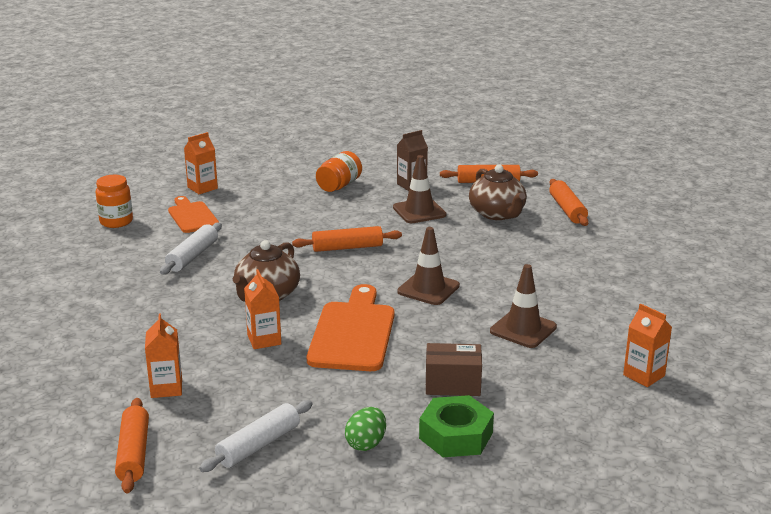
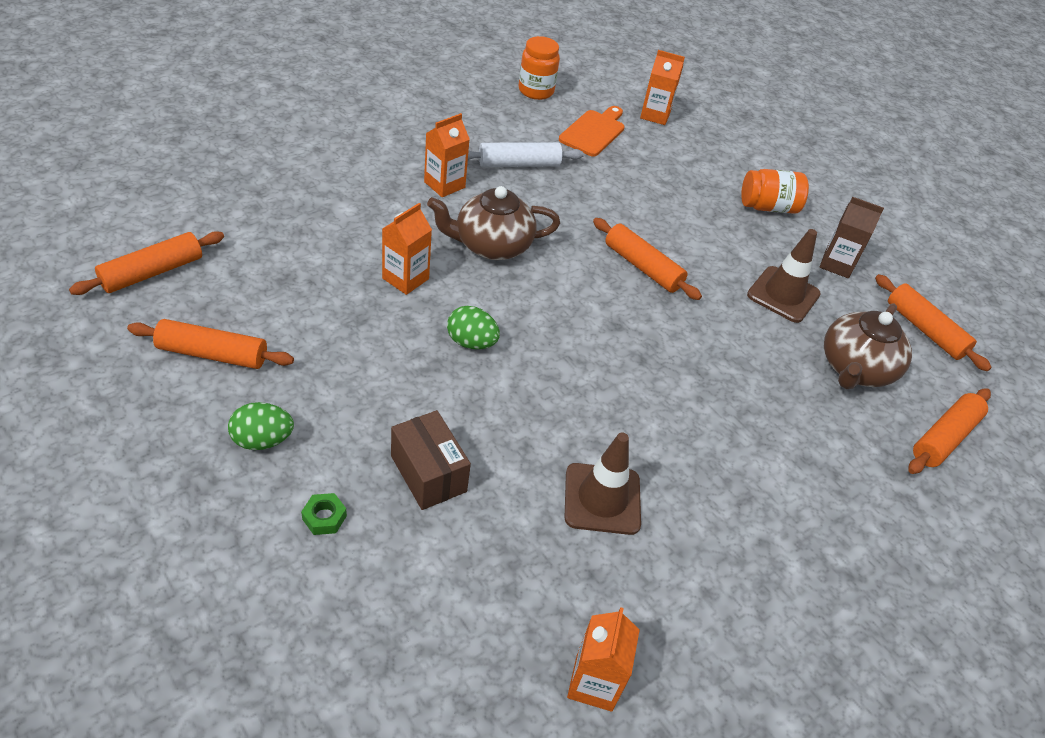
camera: 50 degrees right, 20 degrees up
(166, 388) = (272, 247): orange carton -> orange carton (444, 185)
(259, 445) = (212, 354): white rolling pin -> orange rolling pin
(353, 333) = (471, 342): orange cutting board -> green egg
(428, 289) = (617, 371): brown traffic cone -> none
(456, 435) = (324, 517): green nut -> green nut, size x0.44

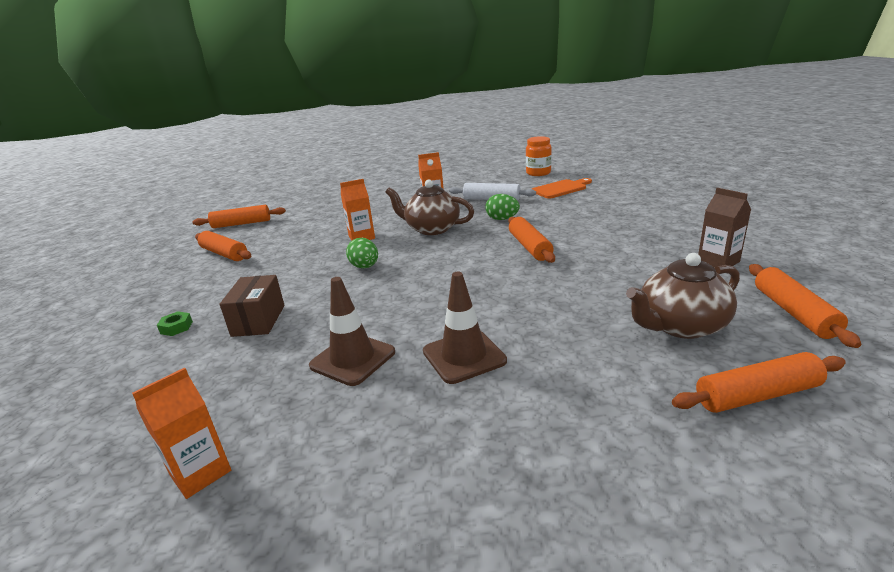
camera: 40 degrees right, 20 degrees down
(262, 440) = (197, 289): green egg -> green egg (502, 219)
(655, 115) = (617, 184): orange carton -> none
(768, 207) = (675, 227): orange jar -> none
(783, 294) = (643, 272): brown traffic cone -> brown traffic cone (464, 356)

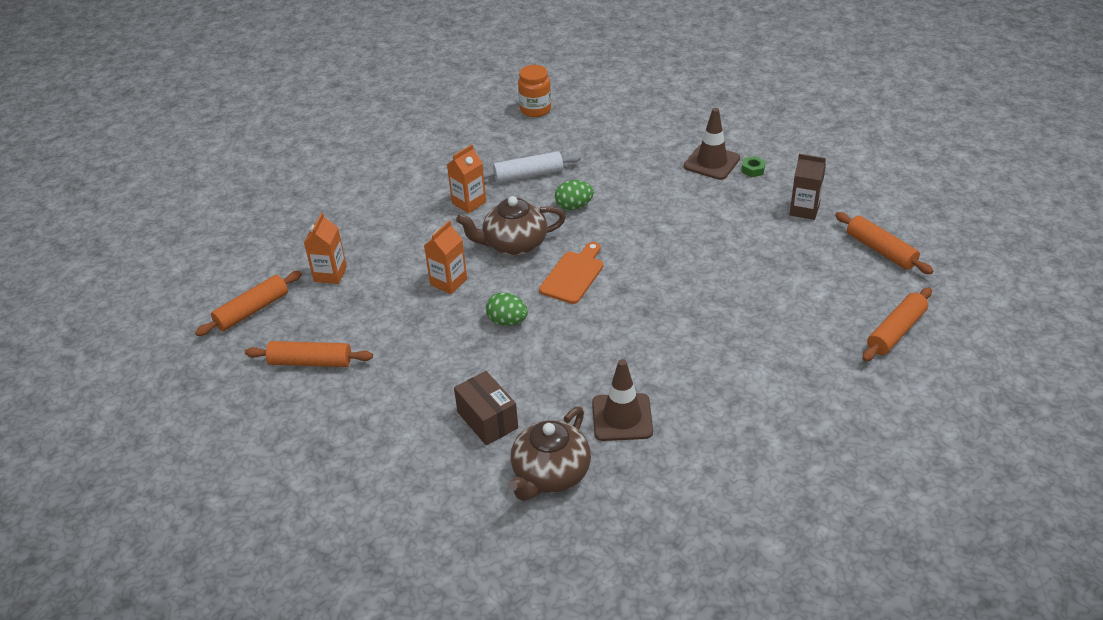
camera: 35 degrees left, 15 degrees up
(176, 327) = (415, 461): green nut -> green nut (753, 170)
(200, 472) = (627, 539): orange carton -> orange carton (330, 274)
(464, 356) = (701, 379): brown traffic cone -> brown traffic cone (711, 162)
(529, 247) = (639, 240): orange rolling pin -> none
(561, 189) = (589, 136): orange cutting board -> orange cutting board (573, 275)
(680, 326) = (821, 291): brown teapot -> brown teapot (550, 475)

